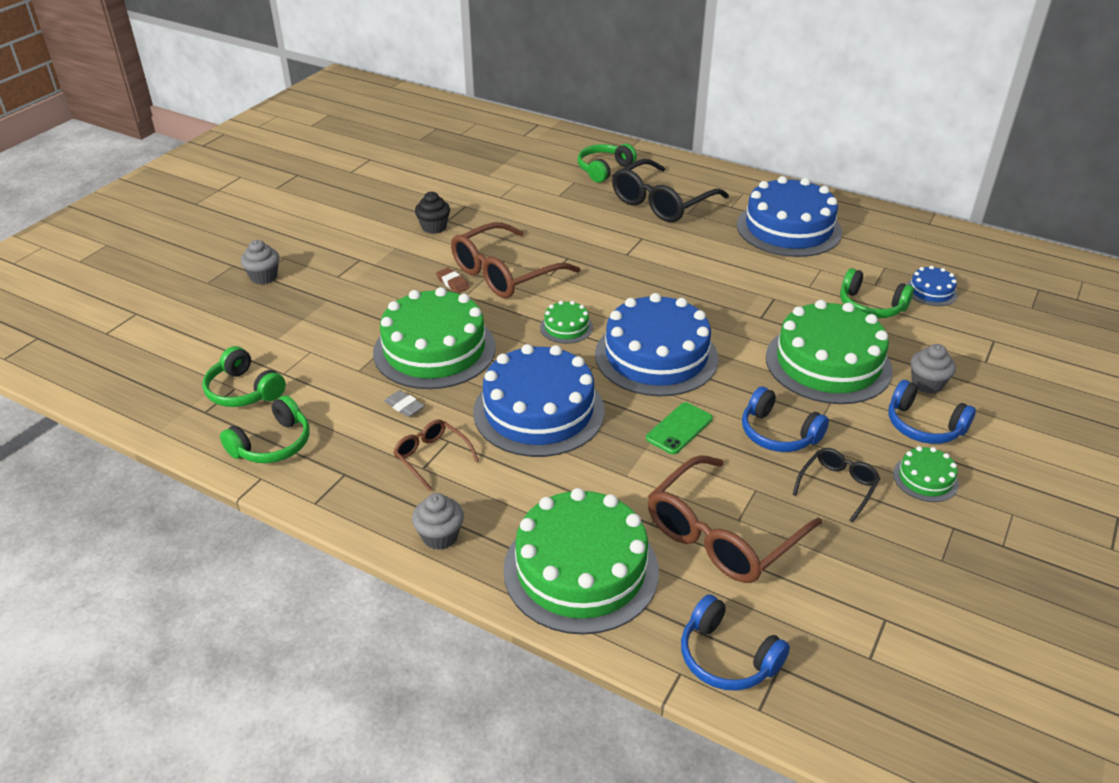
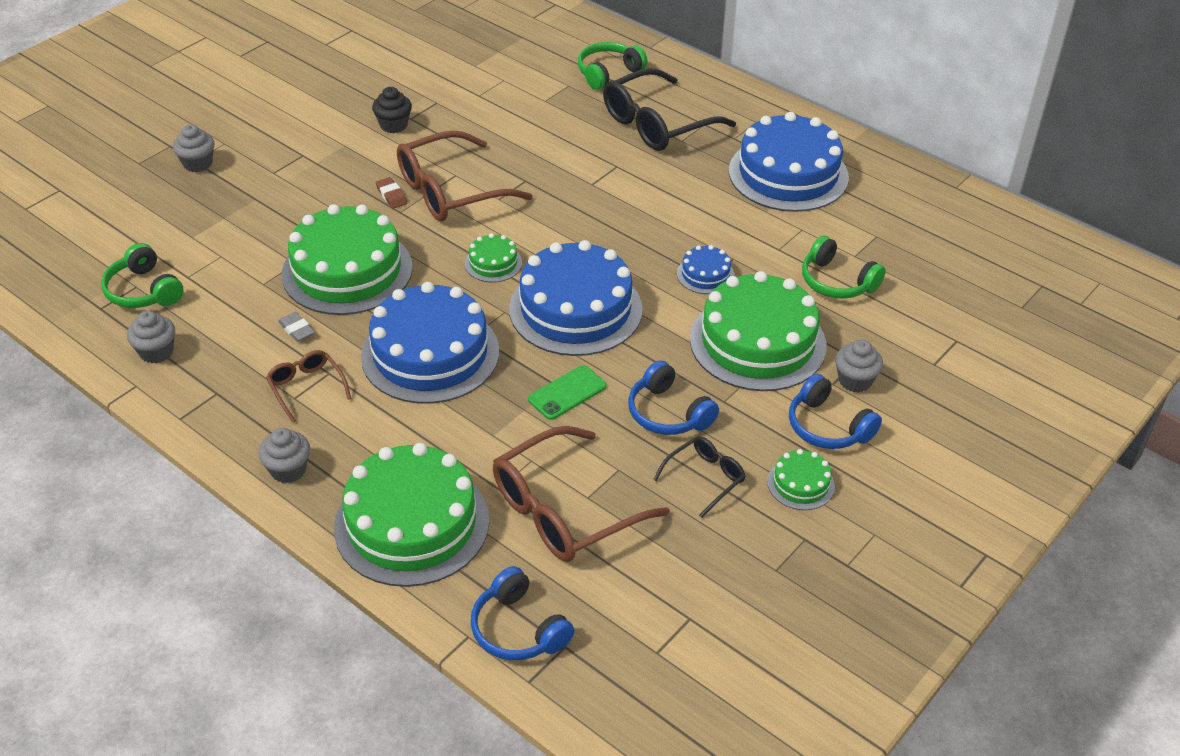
camera: 10 degrees right, 5 degrees up
(273, 444) = (156, 352): green headphones -> grey cupcake
(931, 291) = (915, 272): blue cake -> blue cake (705, 274)

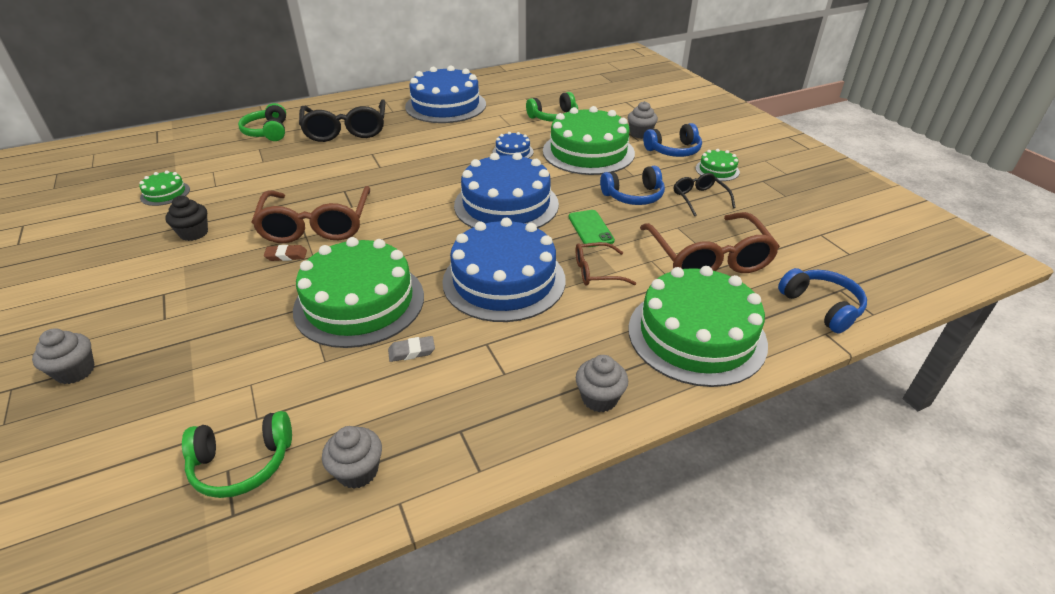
camera: 65 degrees left, 5 degrees down
(306, 388) = (496, 362): brown glasses -> brown glasses (596, 272)
(493, 263) = (424, 226): green cake -> green cake (165, 193)
(518, 629) = (821, 306): blue headphones -> blue headphones turned 105 degrees counterclockwise

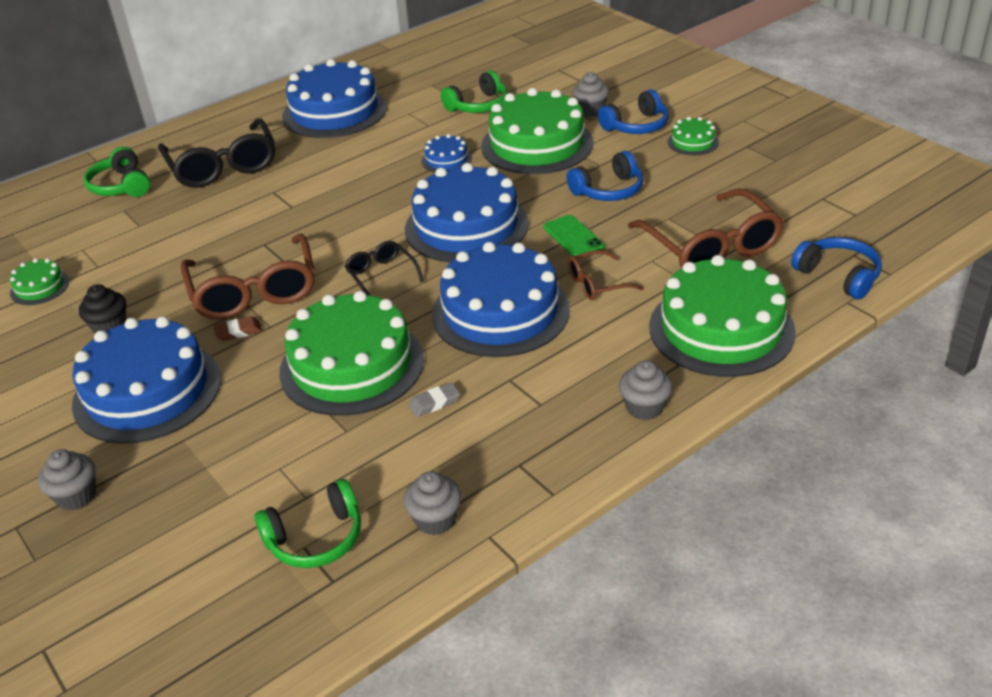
camera: 10 degrees left, 0 degrees up
(188, 291) = (147, 391): none -> blue cake
(699, 198) = (682, 180): black glasses -> black glasses (381, 275)

